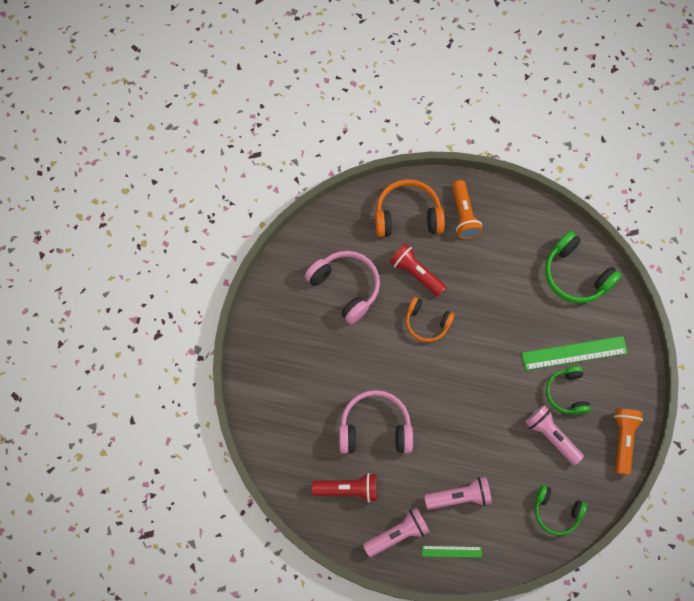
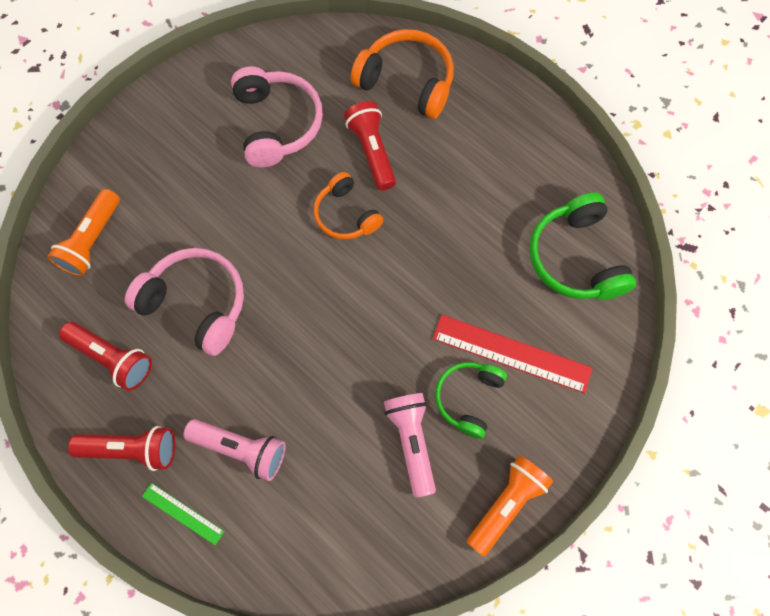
camera: 30 degrees right, 0 degrees up
(397, 534) = (132, 449): pink flashlight -> red flashlight
(463, 215) = (476, 115): orange flashlight -> orange flashlight (92, 241)
(556, 512) = (353, 545): green headphones -> none
(574, 353) = (511, 353): green ruler -> red ruler

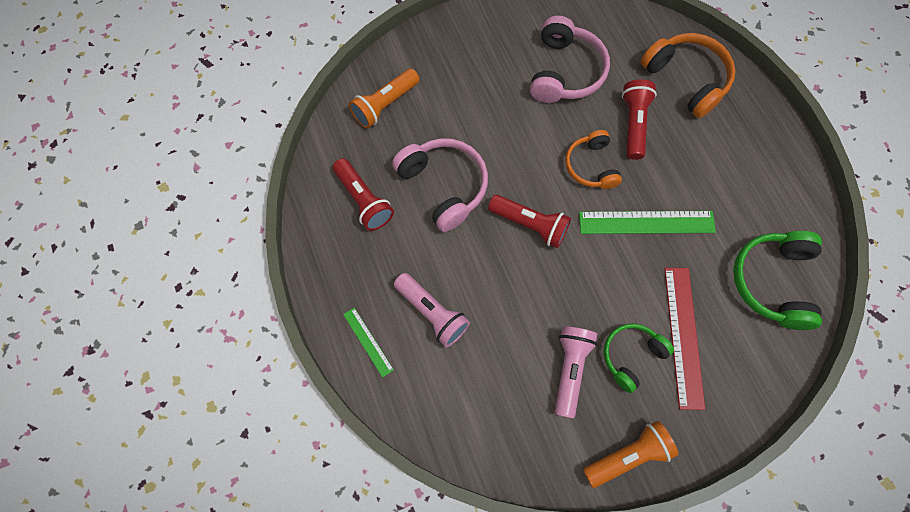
camera: 25 degrees right, 0 degrees up
(132, 449) = (350, 275): red flashlight -> red flashlight (530, 224)
(427, 250) = (646, 222): none -> green ruler
(511, 353) = (683, 336): red ruler -> red ruler turned 45 degrees clockwise

